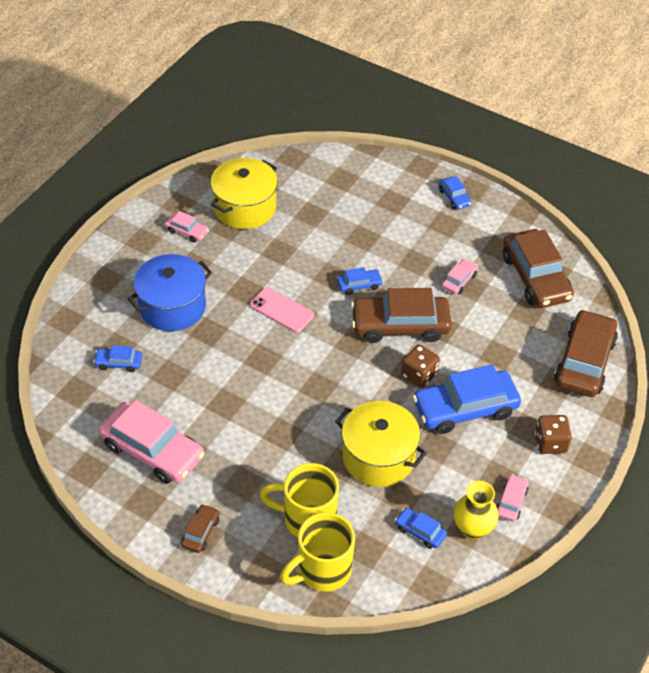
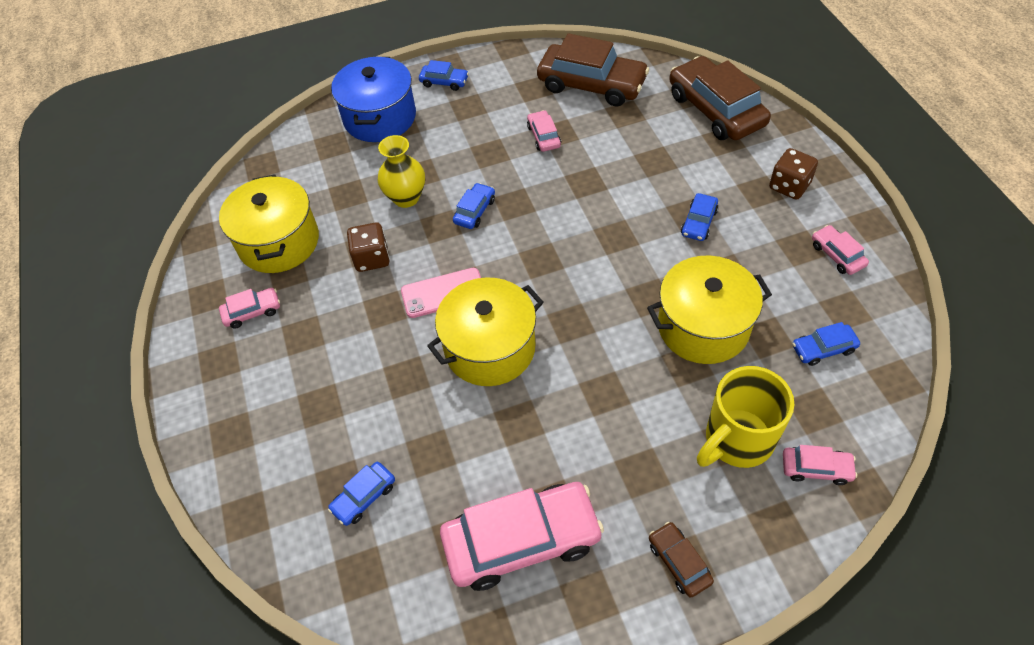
camera: 45 degrees left, 5 degrees up
(172, 306) = (339, 390): blue pot -> blue pot (380, 118)
(263, 358) = (490, 348): none -> yellow pot
(322, 570) = (816, 469): yellow mug -> pink car
(400, 325) = (555, 210): brown car -> none
(419, 375) = (628, 232): brown dice -> brown dice (372, 258)
(465, 408) = (698, 222): blue car -> blue car, size x0.46
(473, 528) = (849, 304): yellow vase -> yellow vase (406, 198)

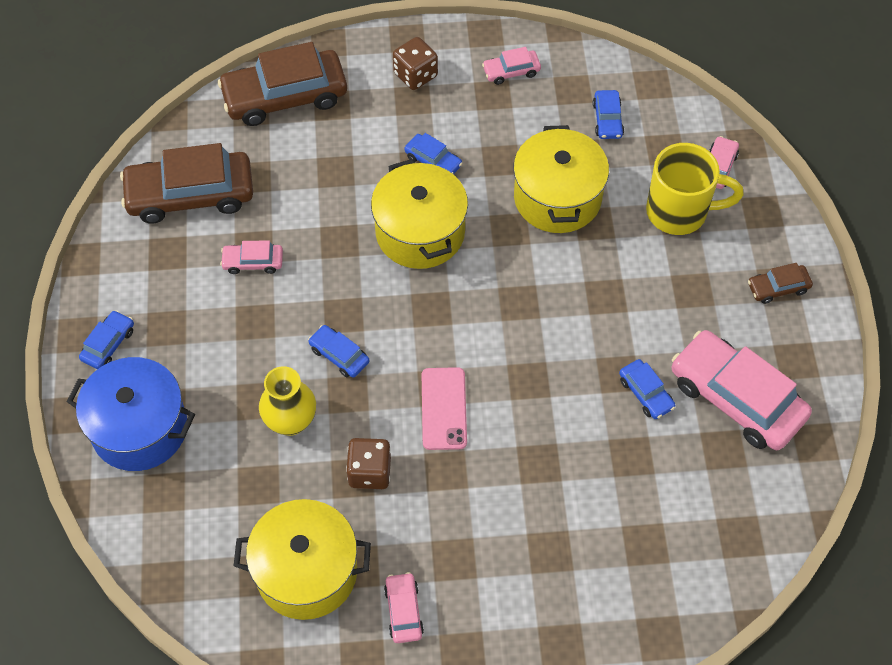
camera: 80 degrees left, 5 degrees up
(364, 497) = (664, 523): blue car -> blue car (645, 393)
(490, 348) = (527, 380): yellow pot -> yellow pot (420, 232)
(522, 541) = (736, 398): pink car -> pink car turned 45 degrees counterclockwise
(591, 84) = (190, 194): brown car -> brown car turned 135 degrees counterclockwise
(737, 440) = (679, 212): yellow mug -> yellow mug turned 60 degrees counterclockwise

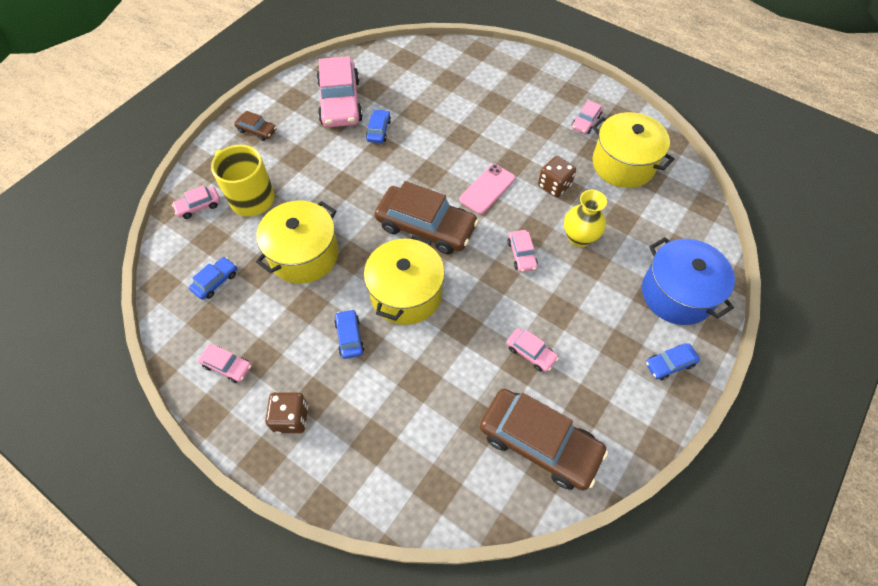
camera: 140 degrees left, 0 degrees up
(285, 96) = (401, 480): brown car -> brown car (426, 227)
(339, 355) = (521, 254): blue car -> pink car

